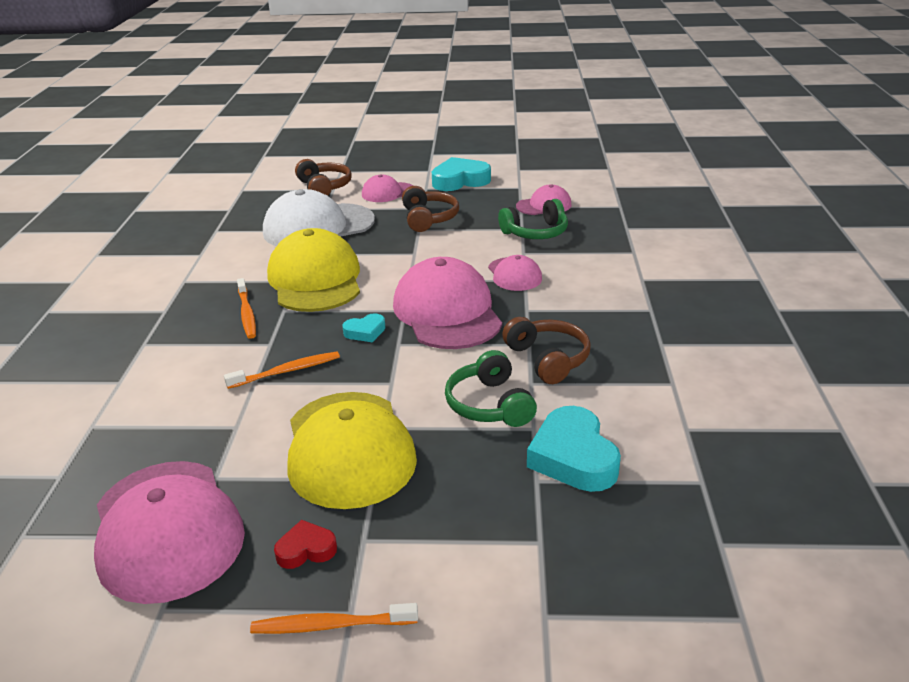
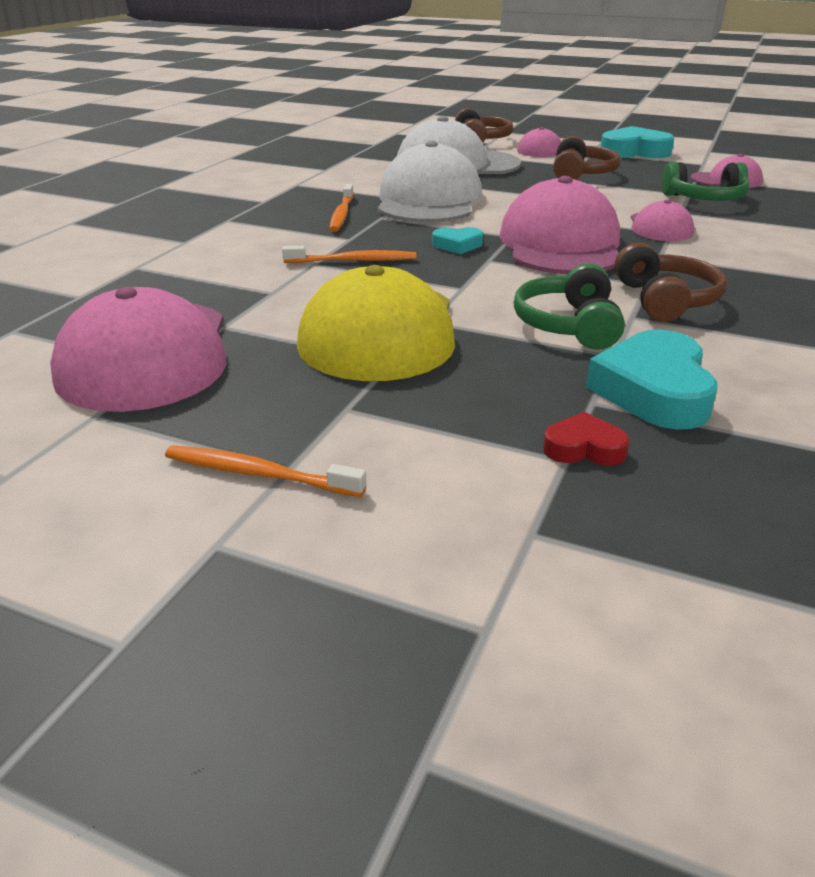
camera: 20 degrees right, 0 degrees up
(306, 549) = (276, 402): red heart -> red heart (584, 448)
(315, 279) = (428, 200): yellow cap -> white cap

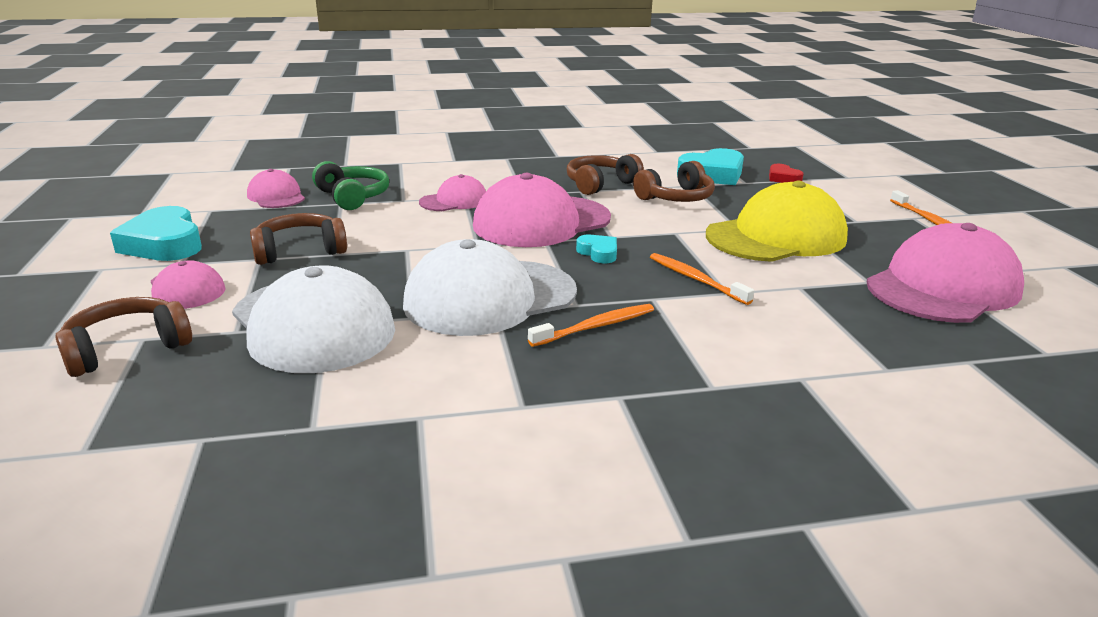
camera: 125 degrees left, 5 degrees down
(569, 325) = (676, 198): green headphones -> brown headphones

